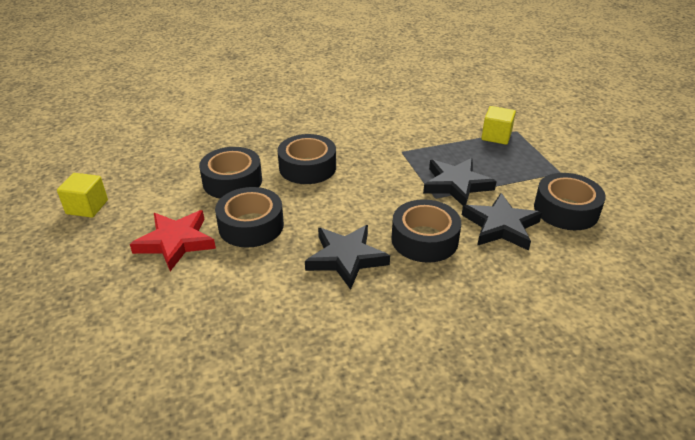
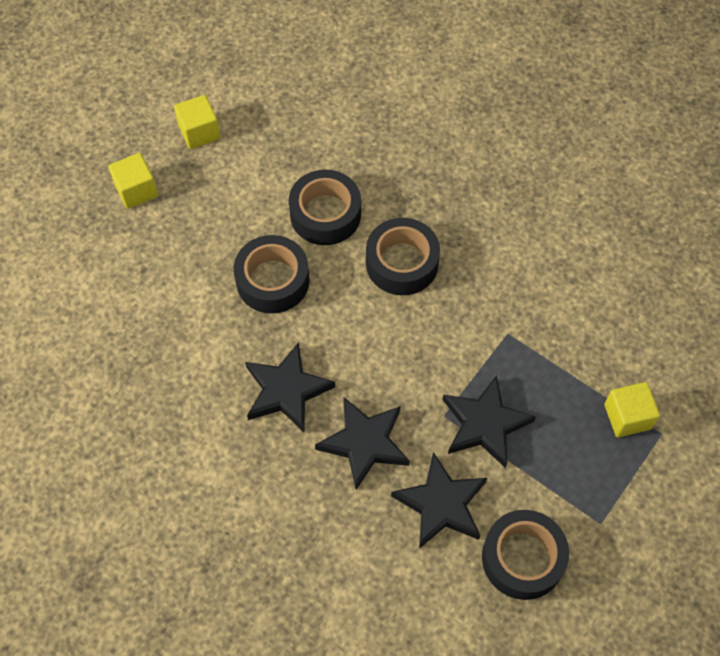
camera: 55 degrees right, 25 degrees up
(82, 260) = (136, 190): none -> yellow cube
(176, 242) = (207, 239): red star -> none
(424, 239) = (364, 443): black tape -> black star

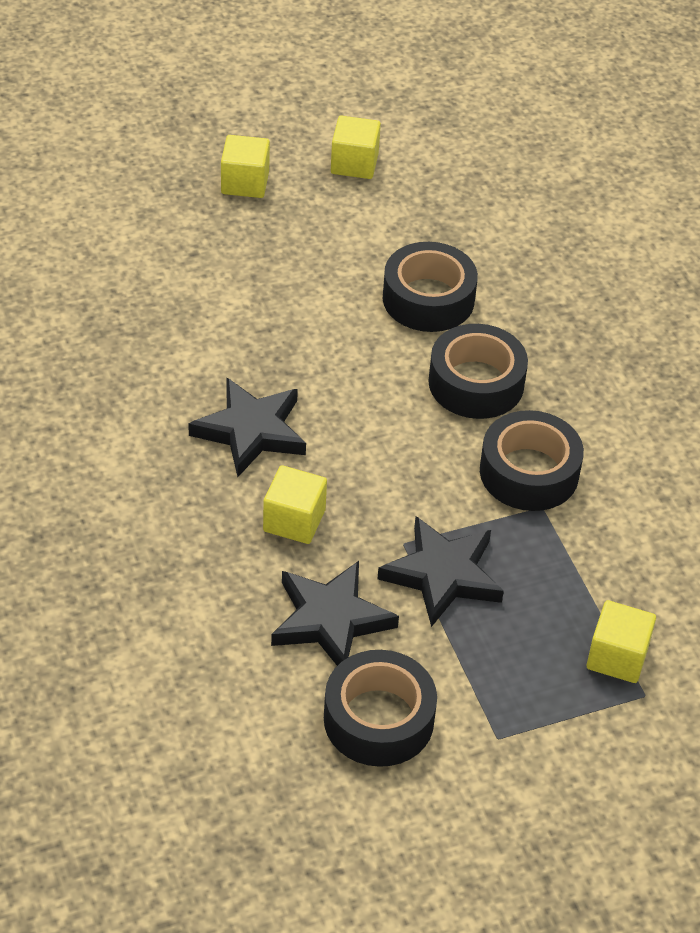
camera: 30 degrees right, 15 degrees down
(272, 280) = (320, 329): black tape -> black tape (529, 472)
(364, 443) = (294, 520): black star -> yellow cube

